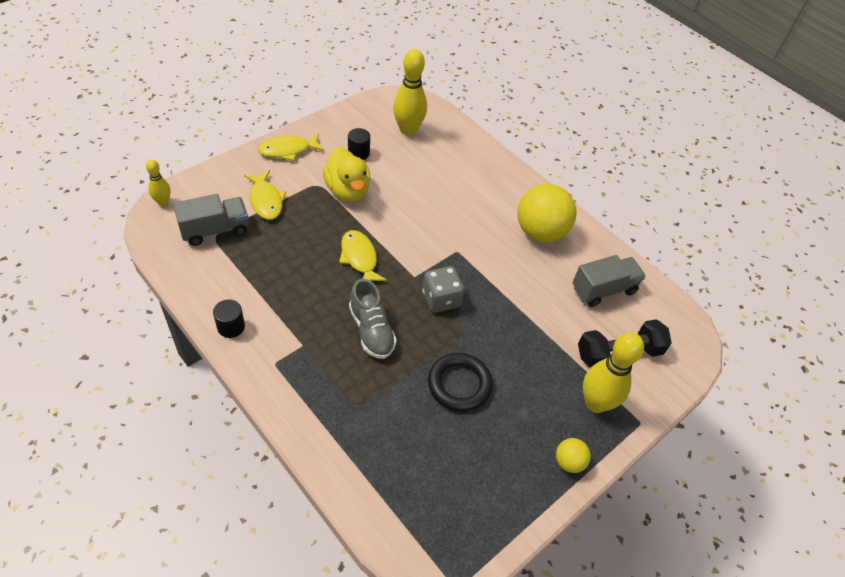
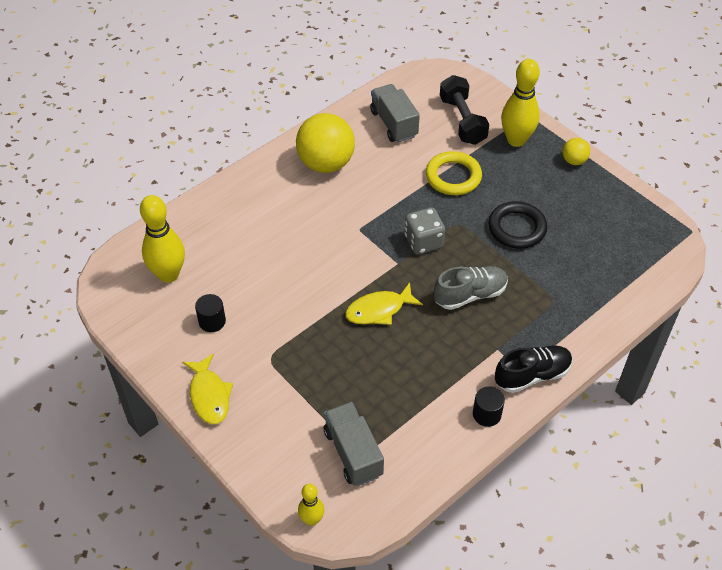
camera: 85 degrees left, 0 degrees up
(266, 200) = (300, 407): yellow fish -> none
(267, 370) = (532, 375): none -> black shoe
(347, 190) = (277, 328): yellow duck -> none
(531, 334) = (453, 177): none -> yellow ring

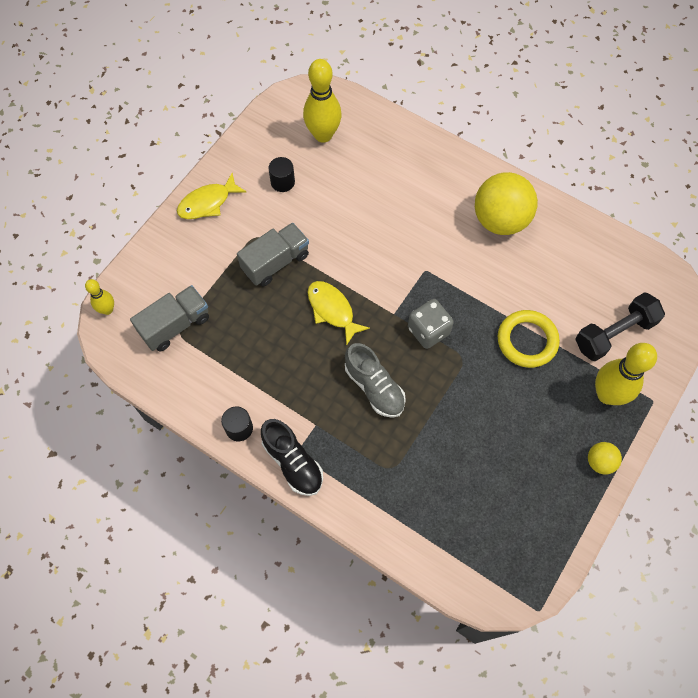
camera: 75 degrees right, 15 degrees up
(393, 124) = (581, 267): grey truck -> grey truck (275, 262)
(517, 228) = (476, 417): black ring -> none

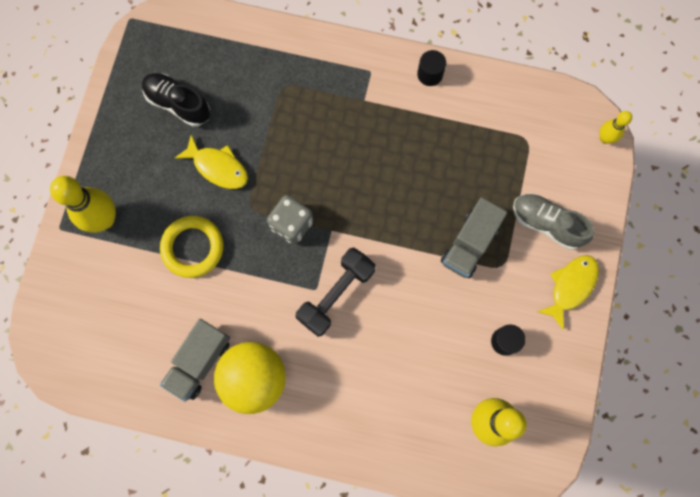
camera: 160 degrees right, 10 degrees up
(175, 325) = (534, 146): grey truck -> grey truck (199, 362)
(293, 462) = (371, 62): black shoe -> black shoe (178, 104)
(332, 310) = (392, 213): yellow fish -> yellow fish (218, 167)
(374, 387) = (324, 151): grey shoe -> grey shoe (546, 224)
(599, 462) = (100, 153): yellow ball -> none
(614, 333) = (107, 285): black dumbbell -> black dumbbell (336, 294)

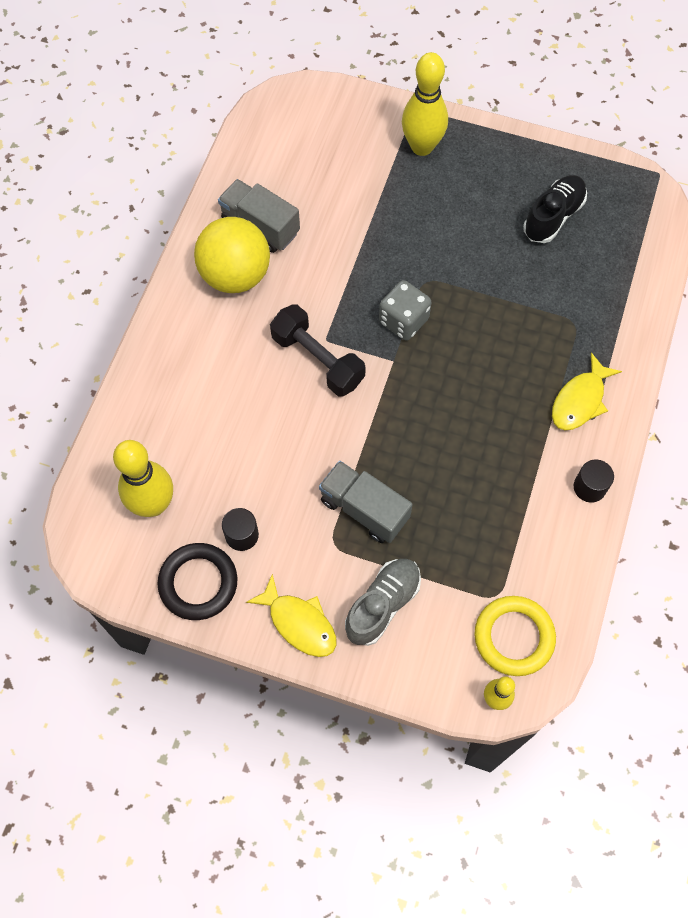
camera: 95 degrees right, 10 degrees down
(192, 247) = (384, 225): yellow ring -> yellow ring (514, 637)
(218, 167) = (475, 252): yellow fish -> yellow fish (580, 400)
(550, 372) = (198, 583): none -> black ring

